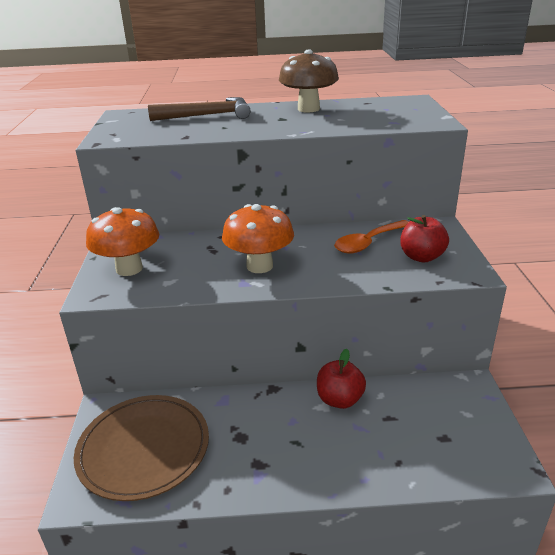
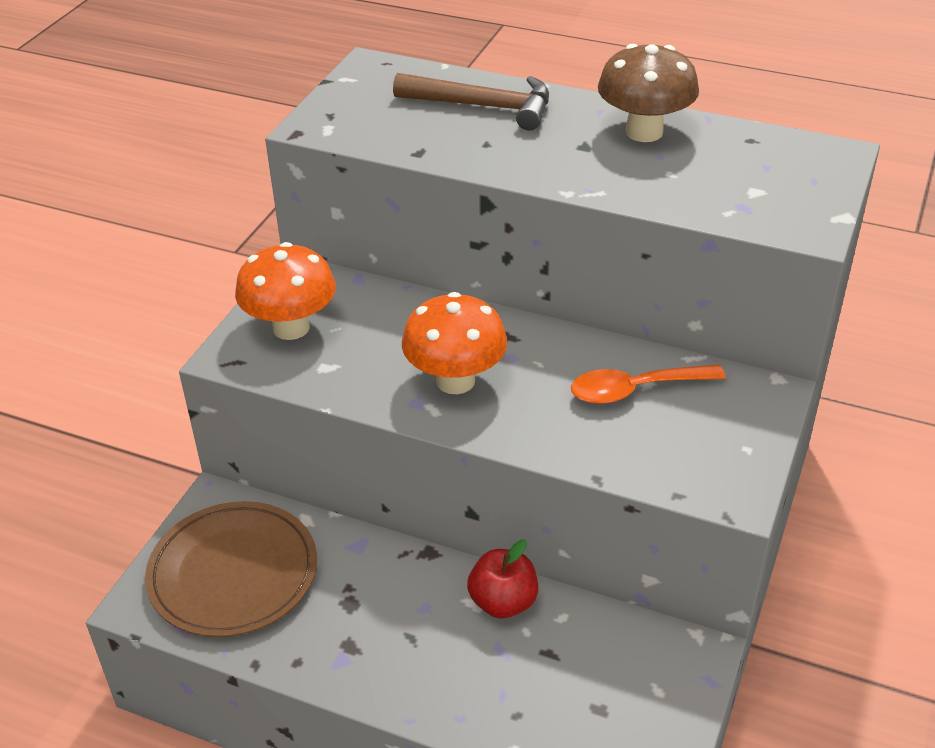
camera: 25 degrees right, 10 degrees up
(421, 257) = (690, 443): red apple -> none

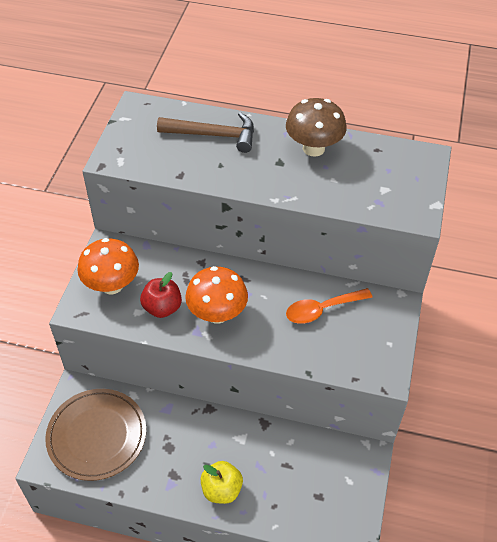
camera: 10 degrees left, 10 degrees up
(428, 678) = (221, 490): none -> yellow apple
(503, 602) = (256, 436): red apple -> red apple (162, 308)

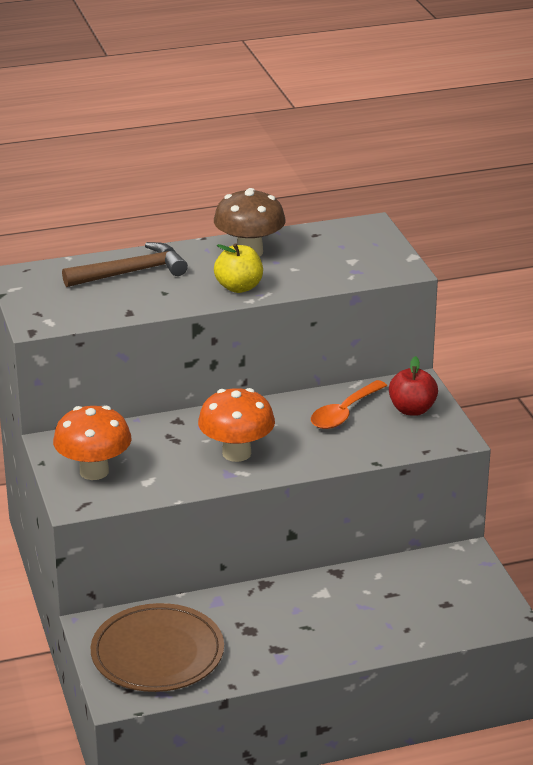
camera: 30 degrees left, 20 degrees down
(162, 308) = (171, 469): red apple -> red apple (412, 410)
(221, 490) = (340, 639): yellow apple -> yellow apple (239, 287)

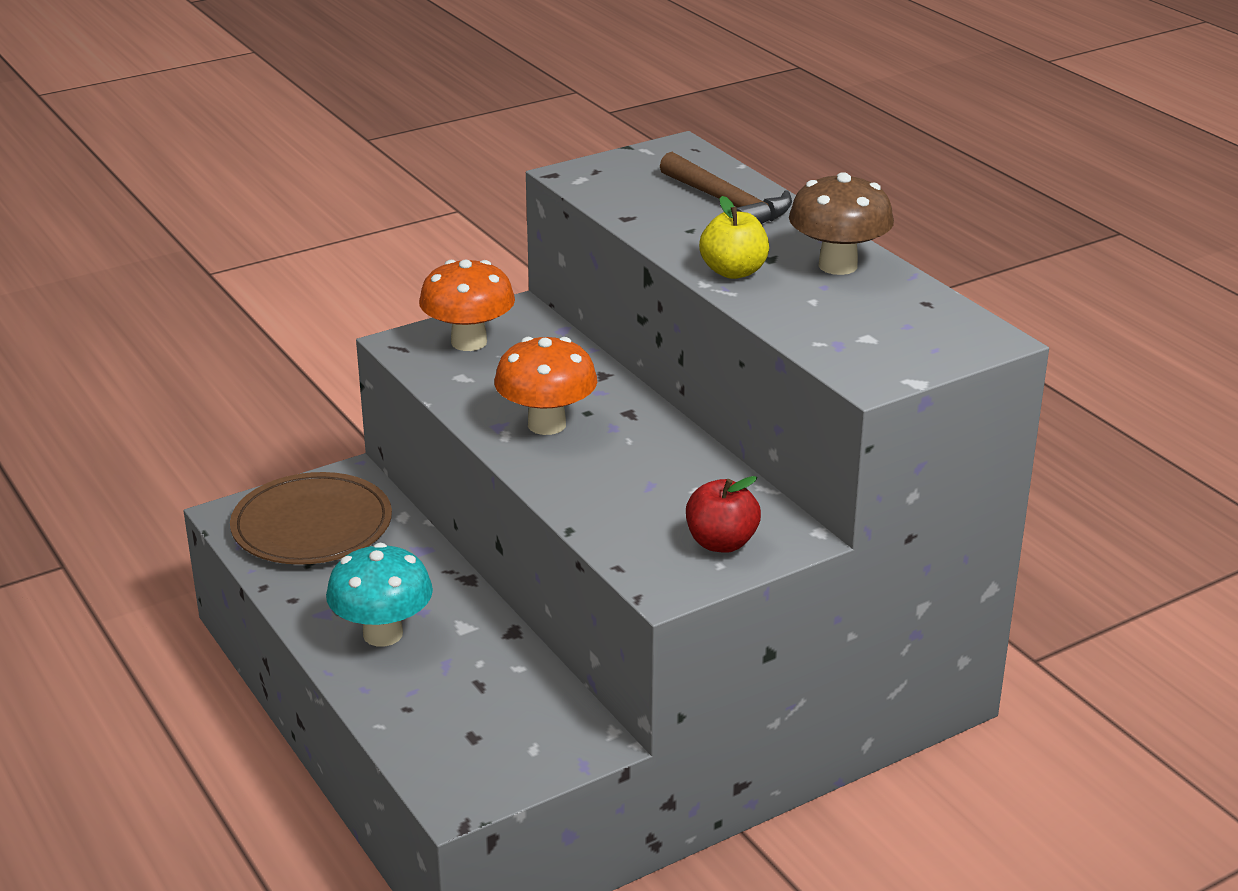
camera: 75 degrees right, 0 degrees up
(317, 631) = (383, 634): none -> turquoise mushroom
(344, 413) = (682, 489): orange spoon -> none

